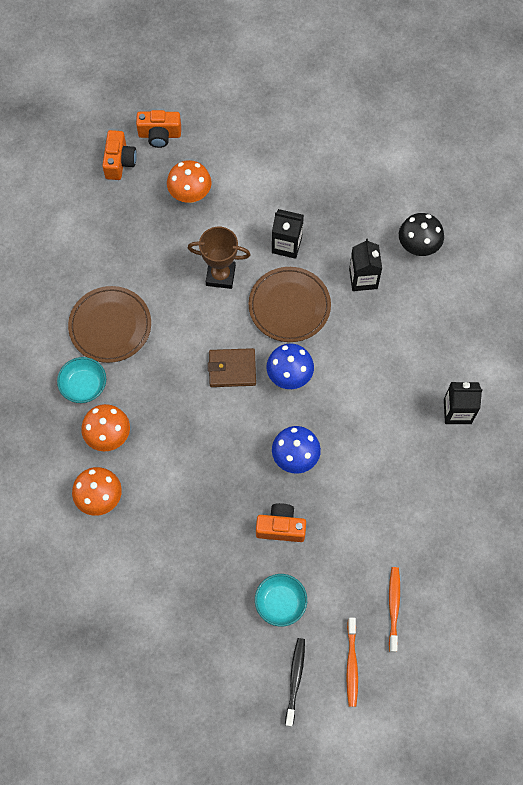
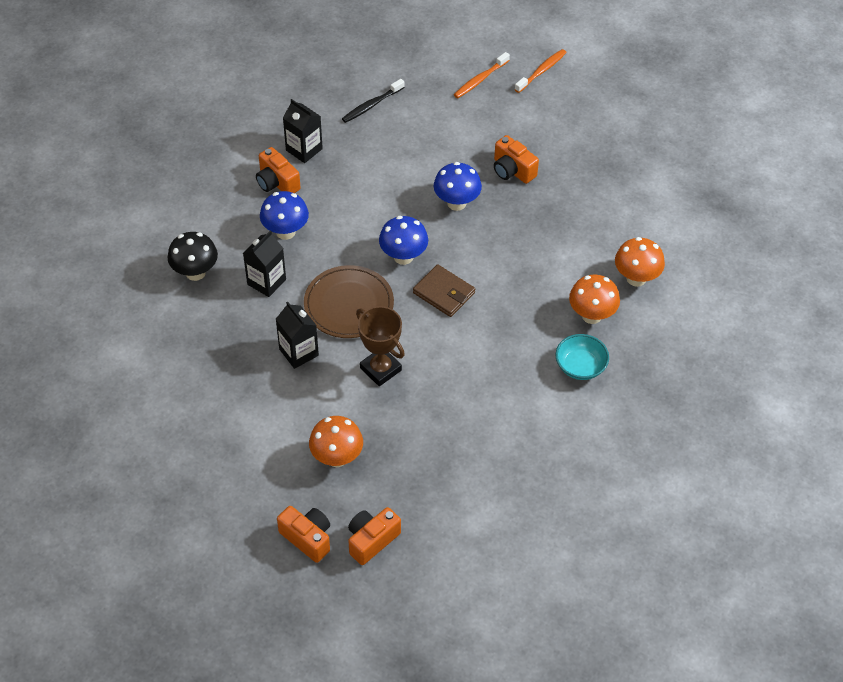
camera: 140 degrees left, 15 degrees down
(110, 326) = (515, 397): brown plate -> none
(280, 603) = (557, 131): turquoise bowl -> none
(295, 679) = (588, 88): black toothbrush -> black toothbrush (371, 105)
(393, 328) = (285, 232): none -> blue mushroom
(444, 364) = (277, 183): none -> orange camera

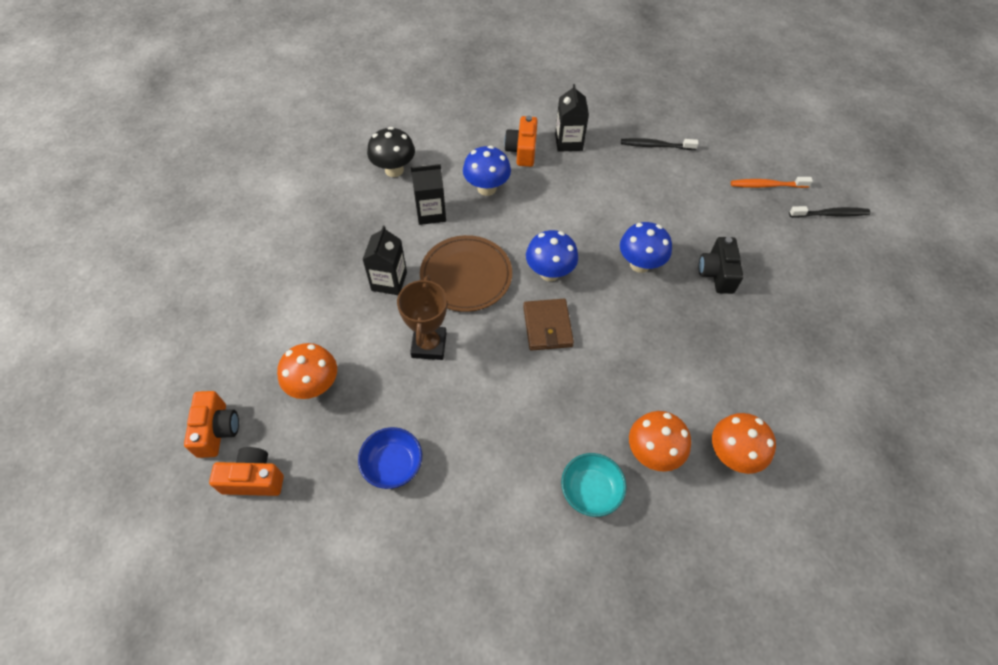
camera: 45 degrees right, 5 degrees up
(448, 455) = (393, 464): none -> blue bowl
(512, 170) = (716, 273): orange camera -> black camera
(541, 71) = (830, 214): orange toothbrush -> black toothbrush

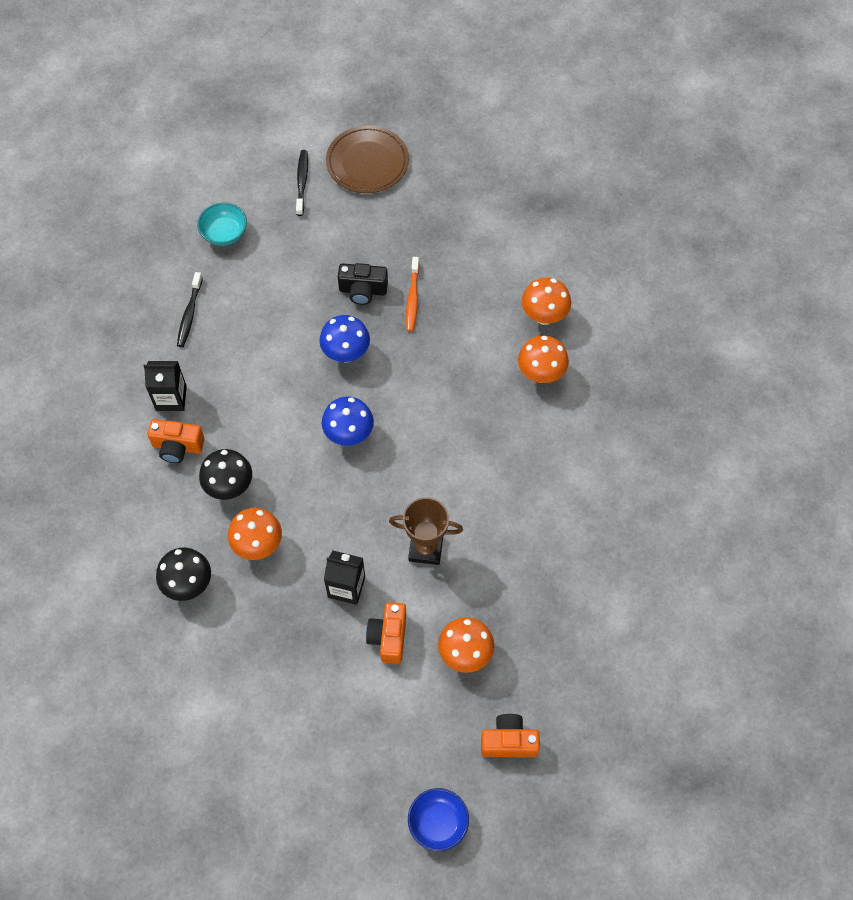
camera: 85 degrees left, 5 degrees up
(254, 479) = (558, 701): orange camera -> orange camera (388, 637)
(393, 464) = (546, 580): blue bowl -> blue bowl (438, 822)
(431, 213) = (258, 545): black carton -> orange mushroom
(466, 276) = (346, 512): brown plate -> brown plate (367, 162)
(486, 188) = (229, 487): blue mushroom -> black mushroom
(547, 326) = (411, 442): brown wallet -> none
(590, 491) = (572, 424): turquoise bowl -> turquoise bowl (224, 233)
(767, 185) = (259, 225): orange toothbrush -> orange toothbrush (412, 298)

